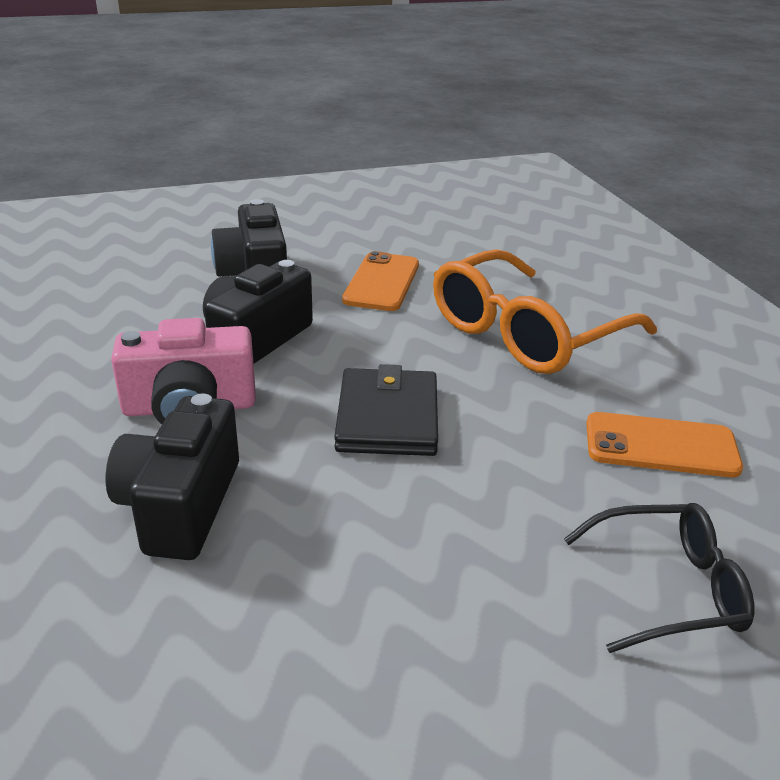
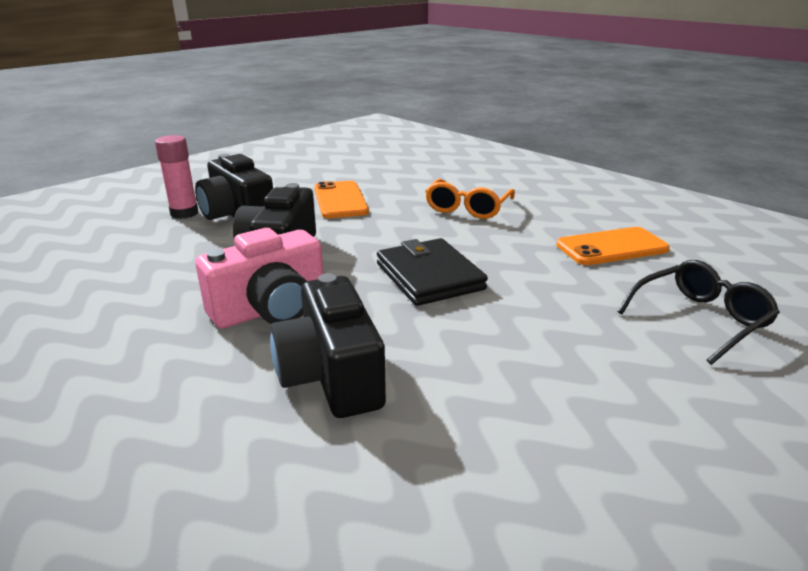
camera: 25 degrees left, 5 degrees down
(205, 259) = (184, 213): none -> pink glue stick
(526, 333) = (467, 208): orange glasses -> orange glasses, size x0.58

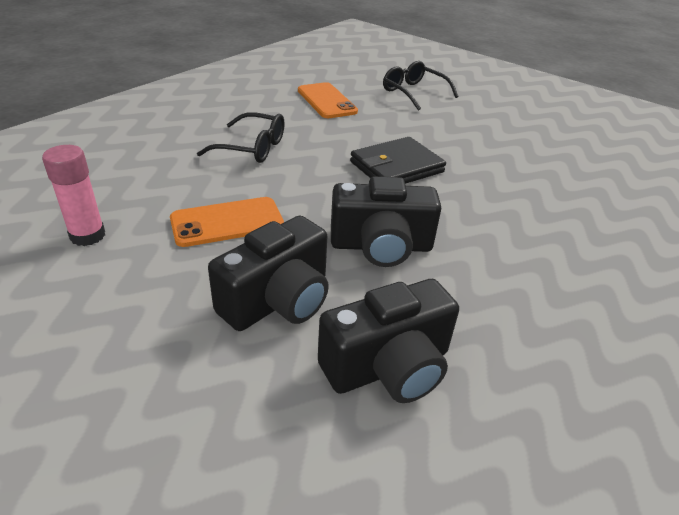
camera: 100 degrees left, 10 degrees up
(184, 213) = (275, 359): pink glue stick -> pink glue stick (88, 235)
(270, 309) = (482, 235): pink camera -> none
(331, 376) = (540, 199): black camera -> black camera (388, 367)
(467, 208) = (252, 148): orange glasses -> black glasses

